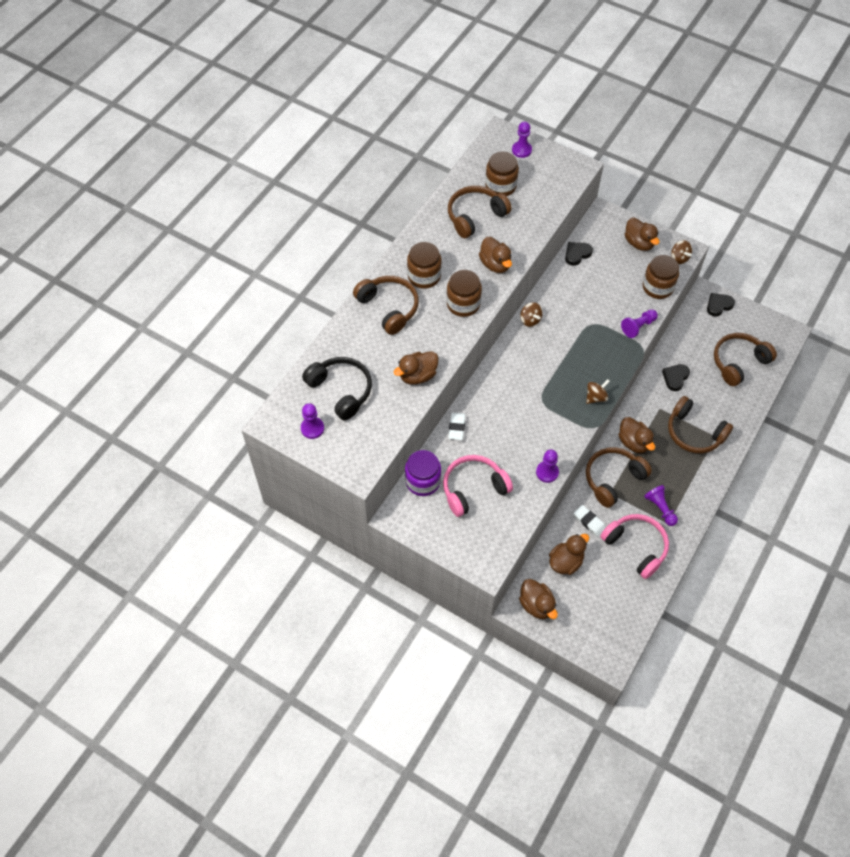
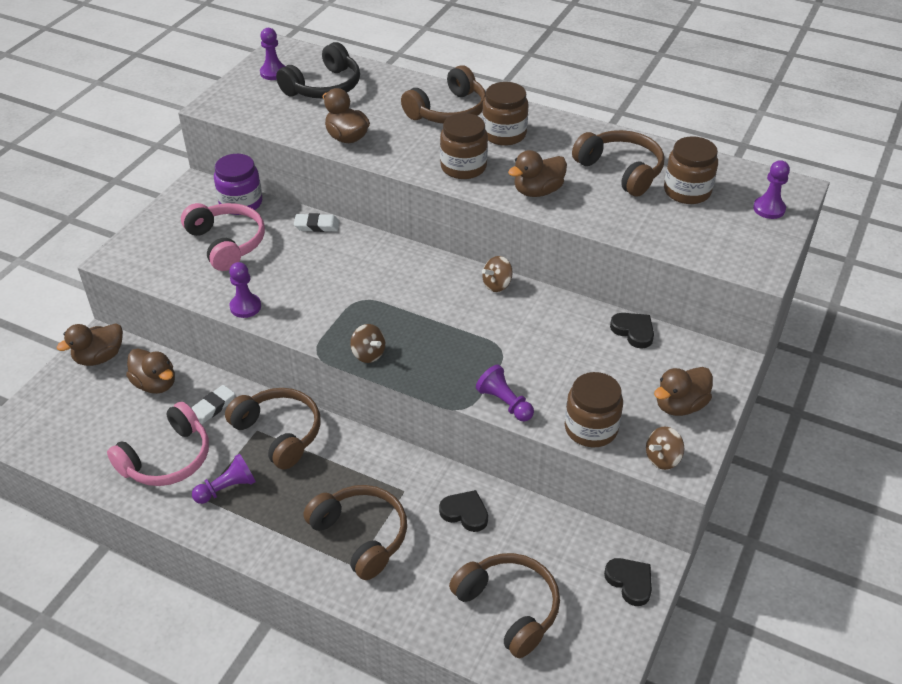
camera: 85 degrees right, 15 degrees down
(634, 442) = (341, 457): brown duck -> none
(694, 432) = (361, 536): brown headphones -> brown headphones turned 105 degrees clockwise

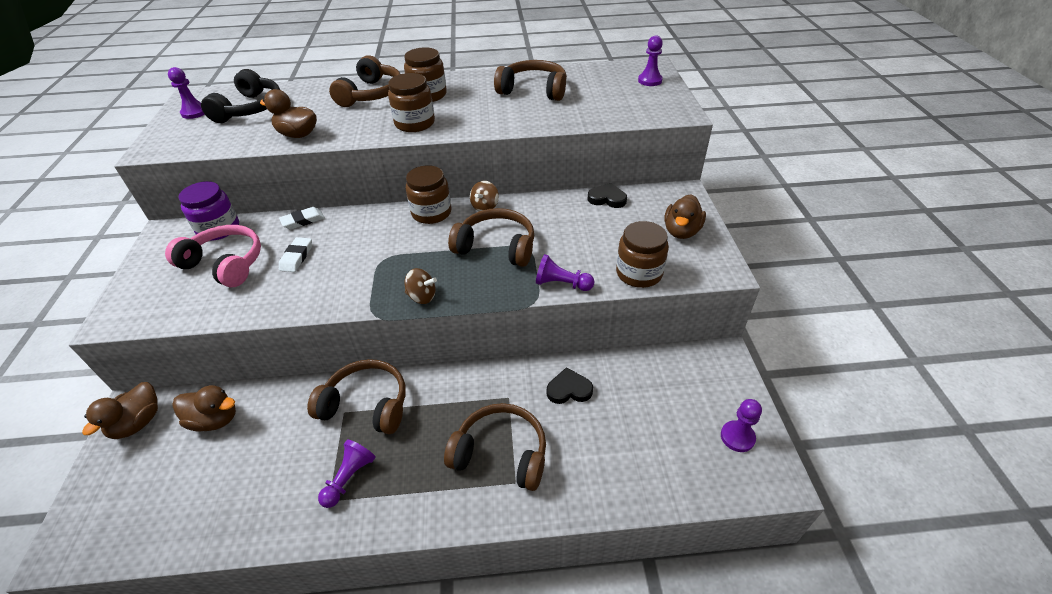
camera: 30 degrees left, 0 degrees up
(167, 458) = (270, 482): pink headphones -> none
(212, 407) = (287, 413): white eraser -> white eraser (296, 257)
(245, 307) = (279, 307): purple pawn -> purple pawn (737, 437)
(509, 608) = (661, 445): brown headphones -> brown headphones (496, 247)
(538, 191) = (486, 120): brown duck -> none
(630, 582) = (723, 377): black heart -> none
(662, 459) = (705, 271): brown spinning top -> none
(687, 191) = (589, 87): brown jar -> brown jar (431, 213)

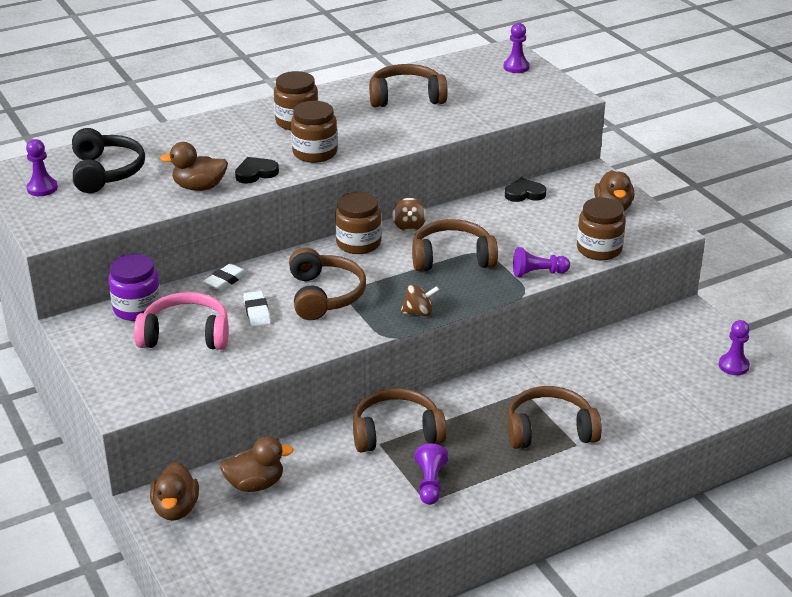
camera: 25 degrees left, 10 degrees down
(371, 94) = (231, 132): brown headphones -> brown headphones (324, 295)
(569, 389) = (574, 371): black heart -> black heart (256, 173)

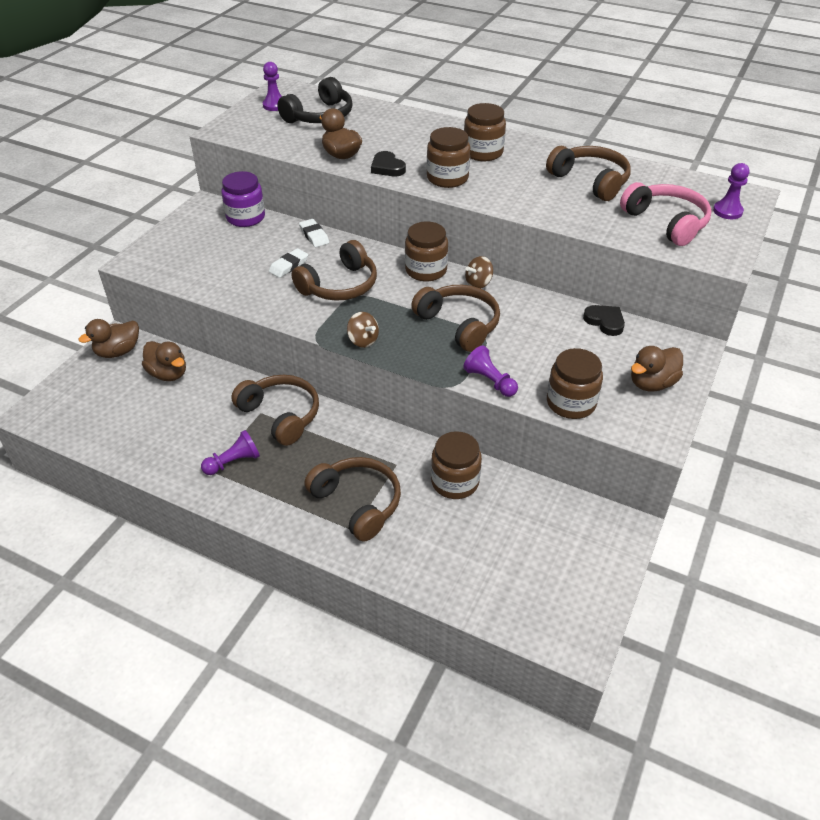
camera: 55 degrees right, 10 degrees up
(185, 335) = (233, 250): pink headphones -> pink headphones (666, 222)
(225, 280) = (314, 236): white eraser -> white eraser turned 60 degrees clockwise
(256, 173) = (387, 167): black heart -> black heart turned 150 degrees counterclockwise
(573, 370) = (455, 482): none -> brown jar
(733, 366) = (574, 597): purple pawn -> none

